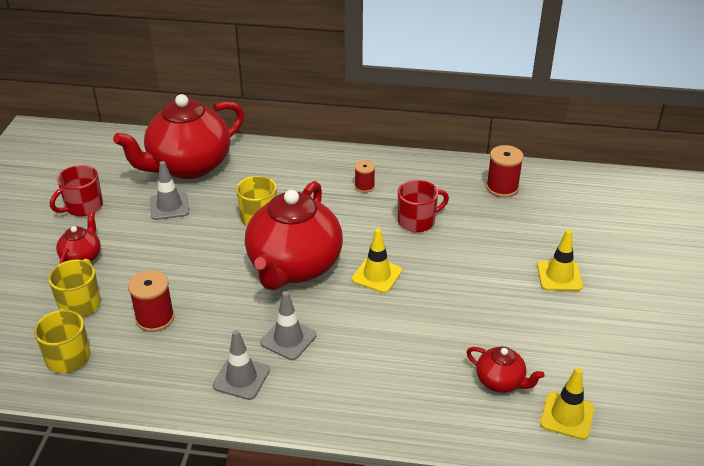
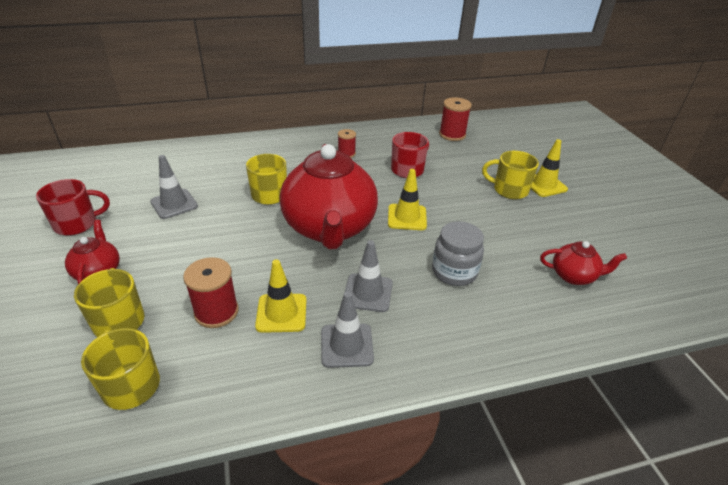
camera: 25 degrees left, 0 degrees up
(83, 207) = (77, 224): red mug -> red mug turned 135 degrees counterclockwise
(188, 166) = (175, 168): red teapot -> none
(382, 343) = (454, 272): none -> grey jar
(512, 272) = (509, 190): none -> yellow mug
(567, 416) = (645, 288): yellow traffic cone -> yellow traffic cone (281, 313)

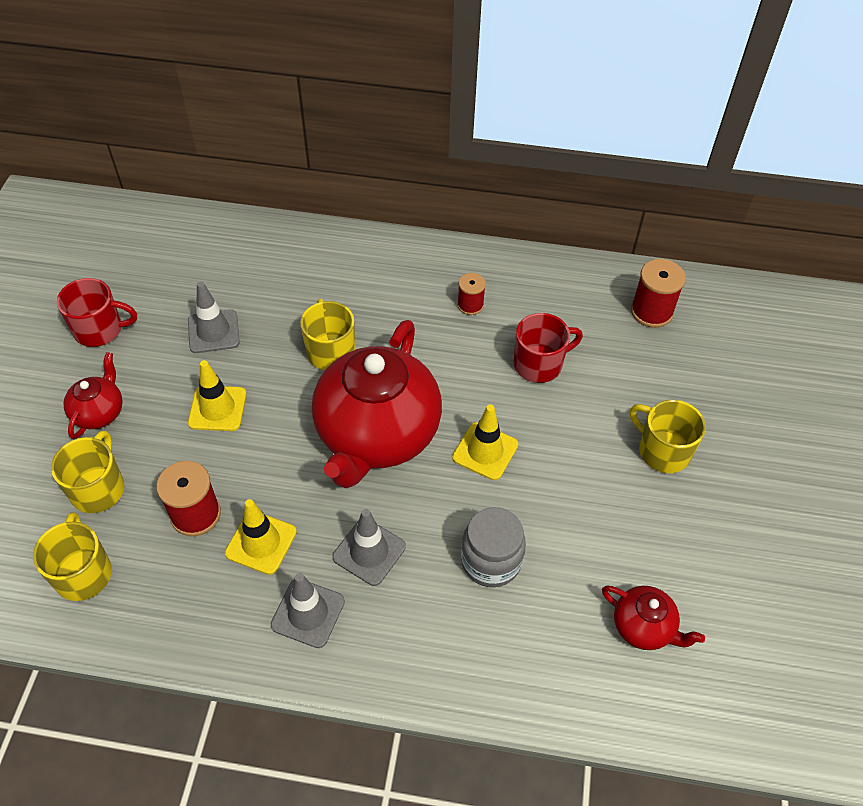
camera: 25 degrees right, 15 degrees up
(544, 185) = (723, 459): yellow traffic cone -> yellow traffic cone (217, 408)

